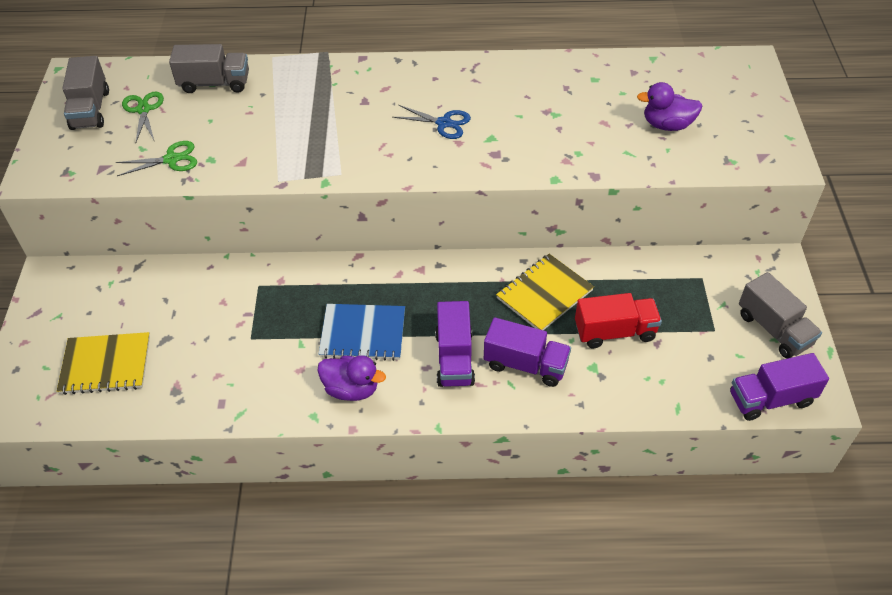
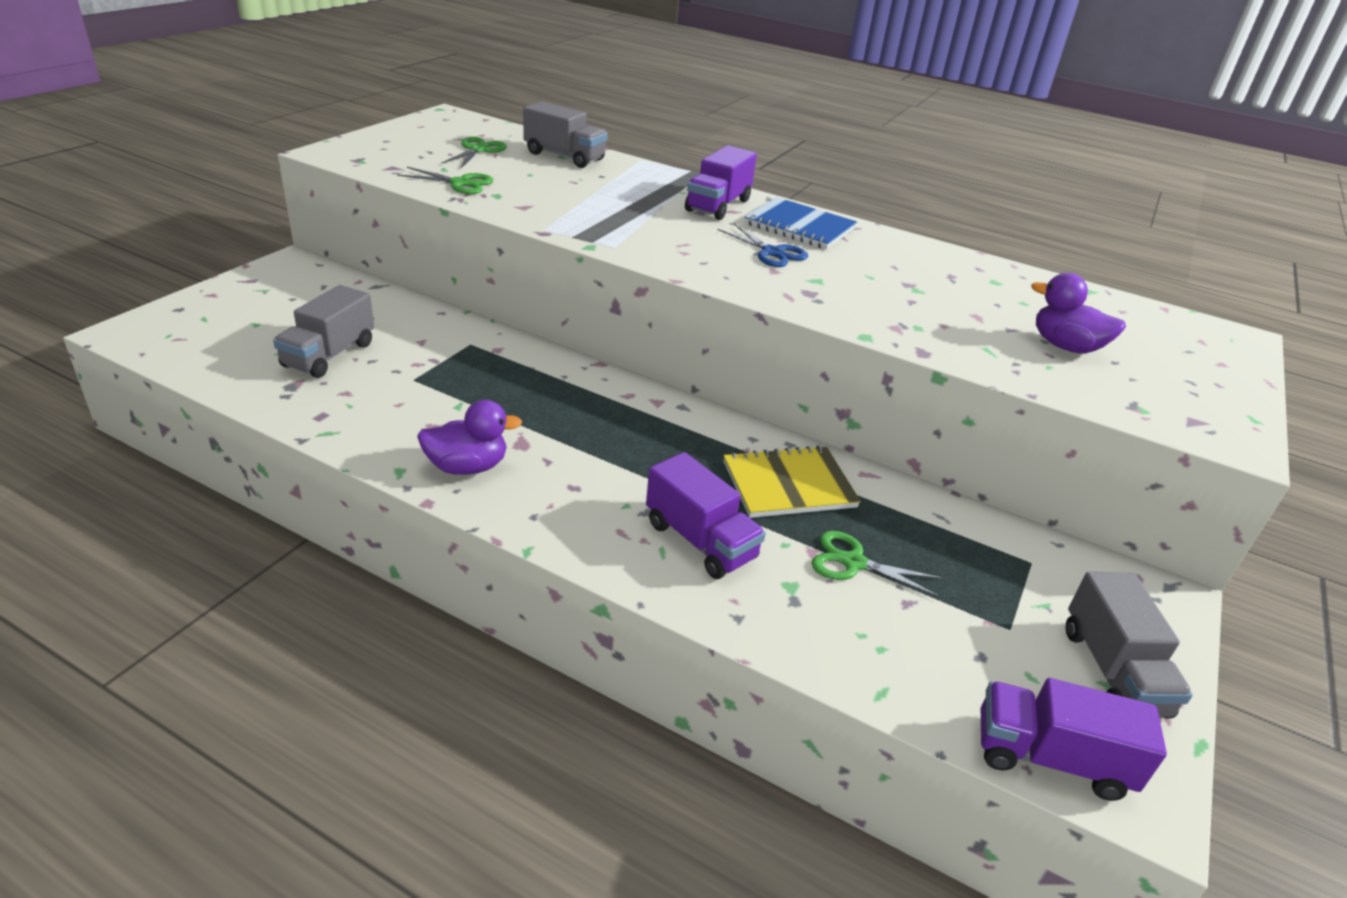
camera: 25 degrees right, 15 degrees down
(90, 109) = (433, 136): grey truck -> grey truck (329, 355)
(106, 365) = (256, 339): yellow notebook -> none
(351, 389) = (467, 467): purple duck -> purple duck turned 60 degrees counterclockwise
(363, 334) = (534, 426): blue notebook -> blue notebook (799, 226)
(454, 358) = (616, 494): purple truck -> purple truck (718, 205)
(614, 332) = (853, 563): red truck -> green scissors

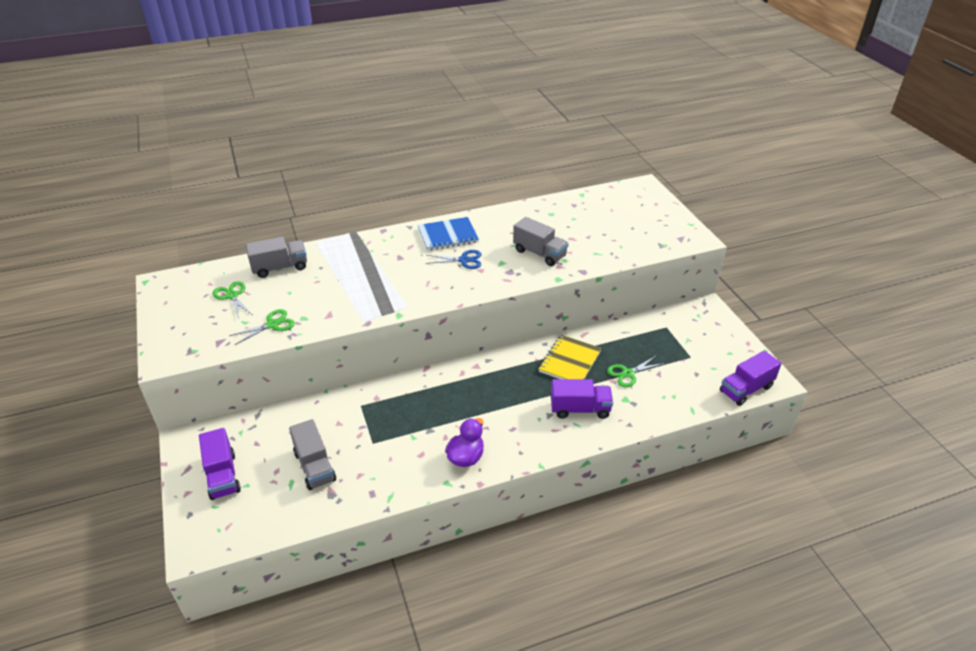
camera: 45 degrees left, 5 degrees up
(718, 205) = (399, 247): purple truck -> purple truck (223, 475)
(1065, 346) = (612, 232): purple duck -> none
(1112, 671) = (726, 347): grey truck -> grey truck (539, 253)

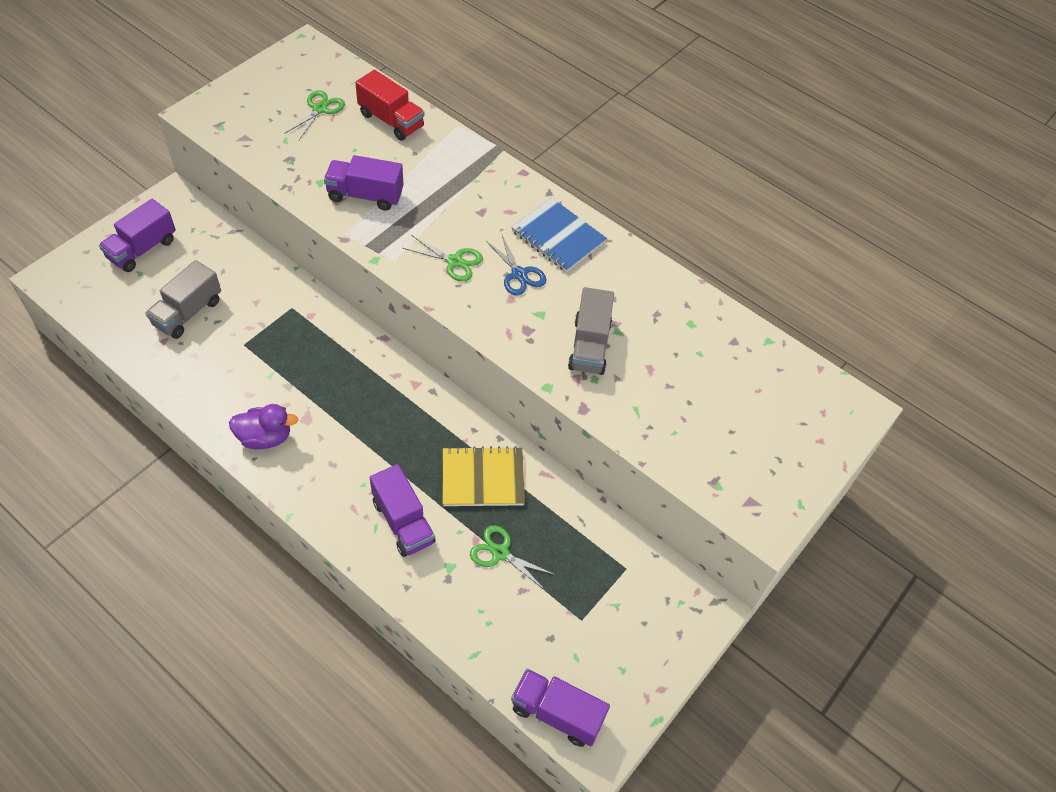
camera: 55 degrees right, 15 degrees up
(272, 324) = (294, 163): green scissors -> green scissors (454, 261)
(280, 267) = (391, 120): grey truck -> red truck
(337, 301) = (365, 195): none -> purple truck

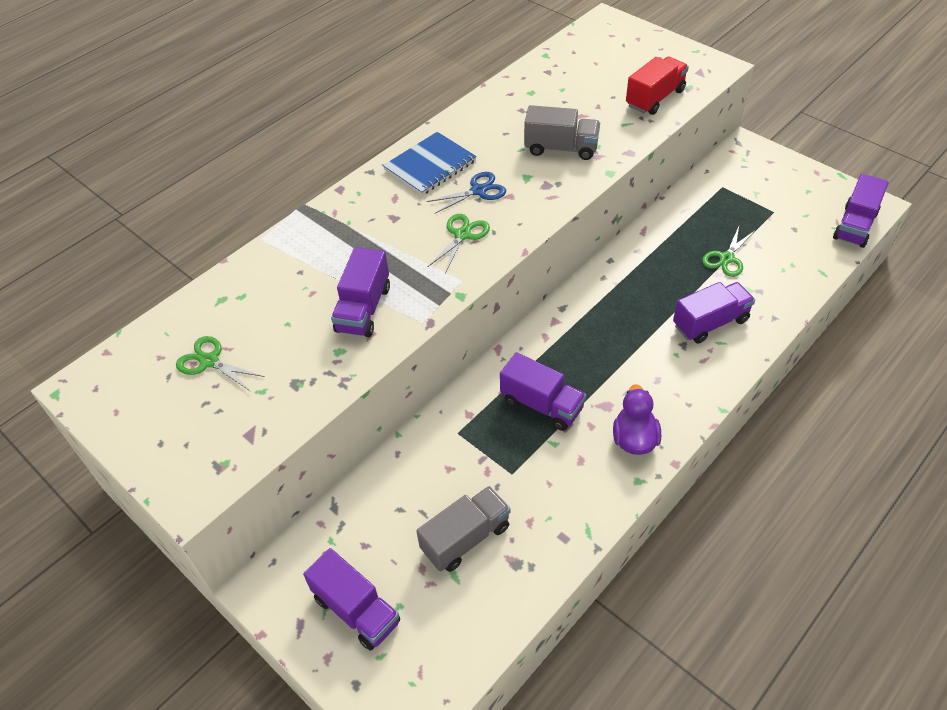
camera: 80 degrees left, 5 degrees down
(188, 312) = (465, 538): grey truck -> grey truck turned 75 degrees counterclockwise
(314, 368) = (541, 404): none -> purple truck
(391, 120) = (242, 294): red truck -> red truck (655, 98)
(483, 478) = (654, 270): yellow notebook -> none

